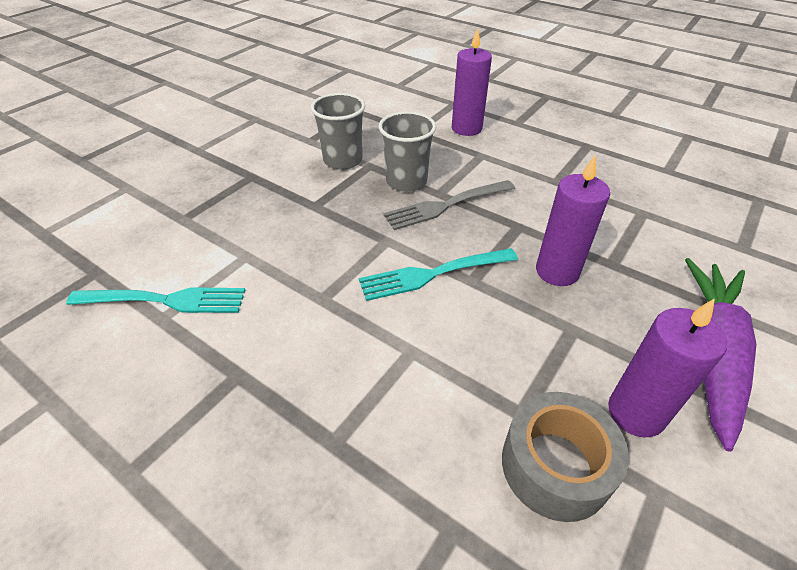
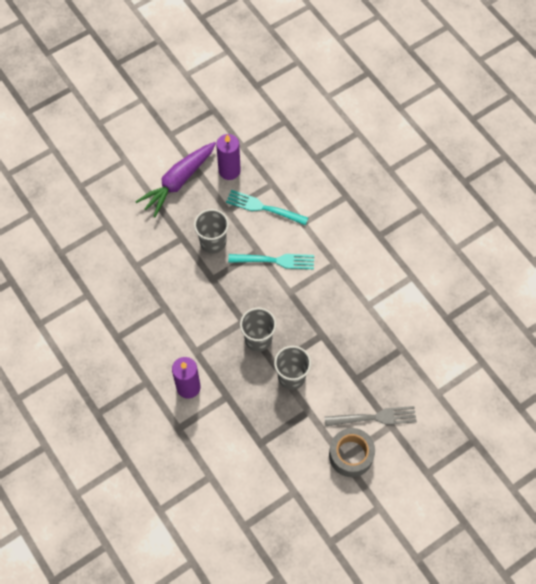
camera: 160 degrees left, 20 degrees up
(164, 300) = (411, 287): turquoise fork -> turquoise fork (264, 208)
(447, 205) = (243, 309): grey fork -> grey fork (373, 418)
(555, 465) = (271, 164): grey tape -> grey tape (351, 455)
(557, 271) = (213, 242): purple candle -> grey cup

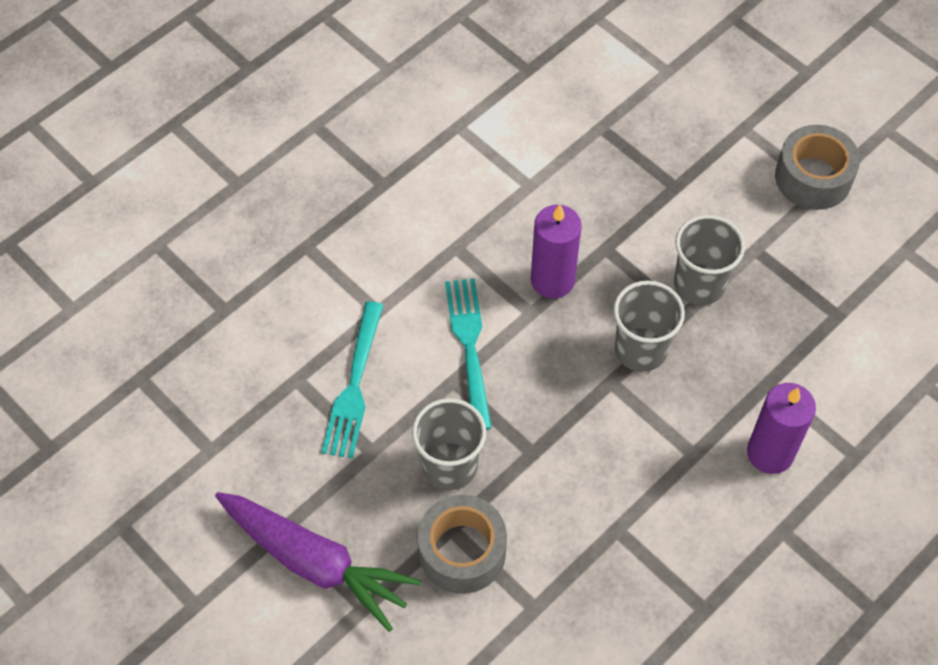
camera: 100 degrees left, 5 degrees down
(169, 241) = (462, 551): none -> grey tape
(229, 170) = (274, 465): purple candle -> purple candle (552, 280)
(373, 418) = (737, 153): grey fork -> none

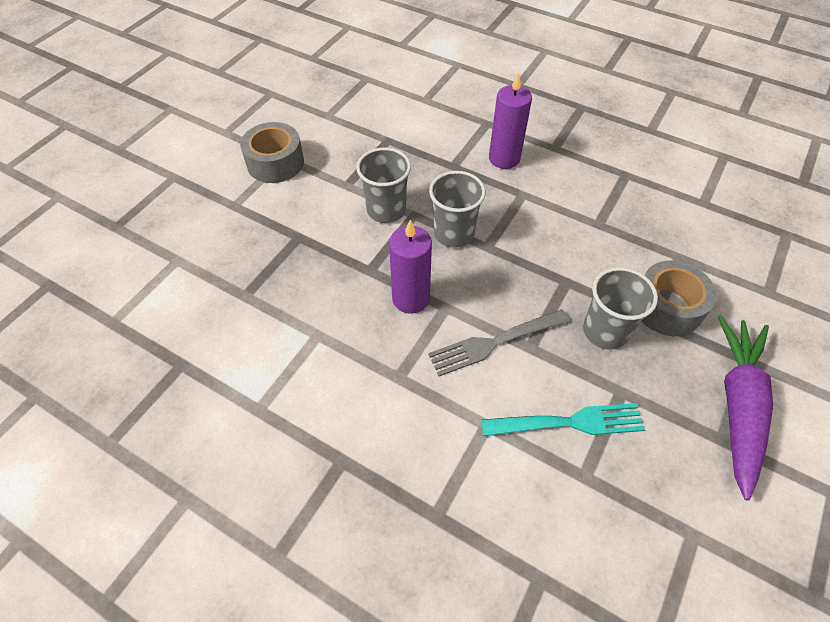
camera: 105 degrees left, 5 degrees down
(470, 347) = (495, 342): turquoise fork -> grey fork

